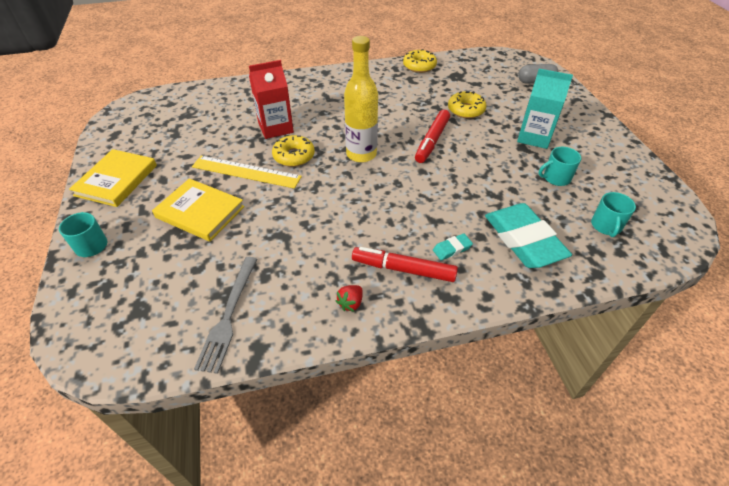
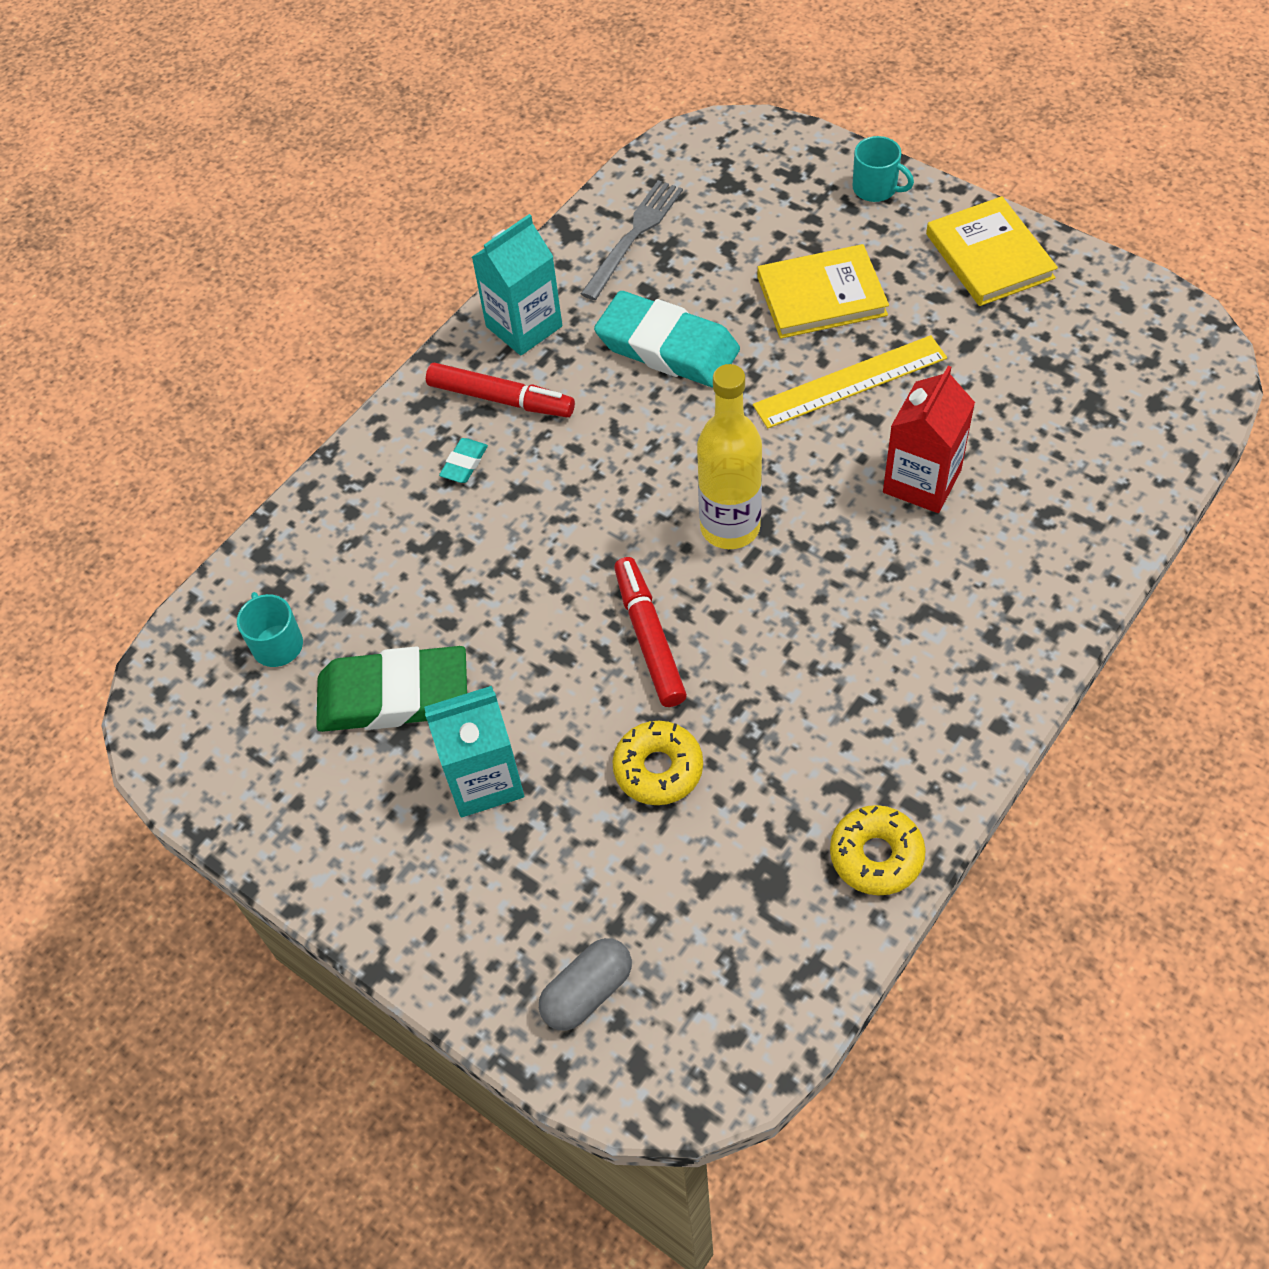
camera: 145 degrees right, 10 degrees up
(229, 315) = (634, 236): grey fork -> grey fork turned 60 degrees clockwise
(294, 156) = (822, 452): yellow donut -> none
(350, 303) = (524, 326): red strawberry -> turquoise carton
(403, 269) = (501, 399): red marker -> red marker turned 45 degrees clockwise
(523, 240) = (381, 540): turquoise eraser -> turquoise eraser (667, 347)
(556, 178) = (394, 696): turquoise mug -> green eraser

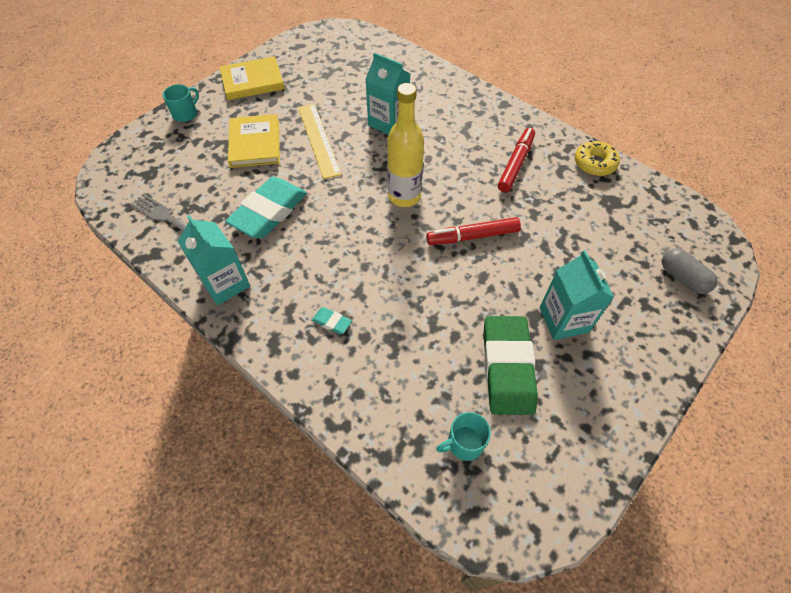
camera: 90 degrees left, 0 degrees up
(501, 399) = (283, 299): red marker -> red marker (515, 164)
(658, 769) = (553, 239): yellow donut -> none
(922, 481) = (388, 122): red carton -> turquoise carton

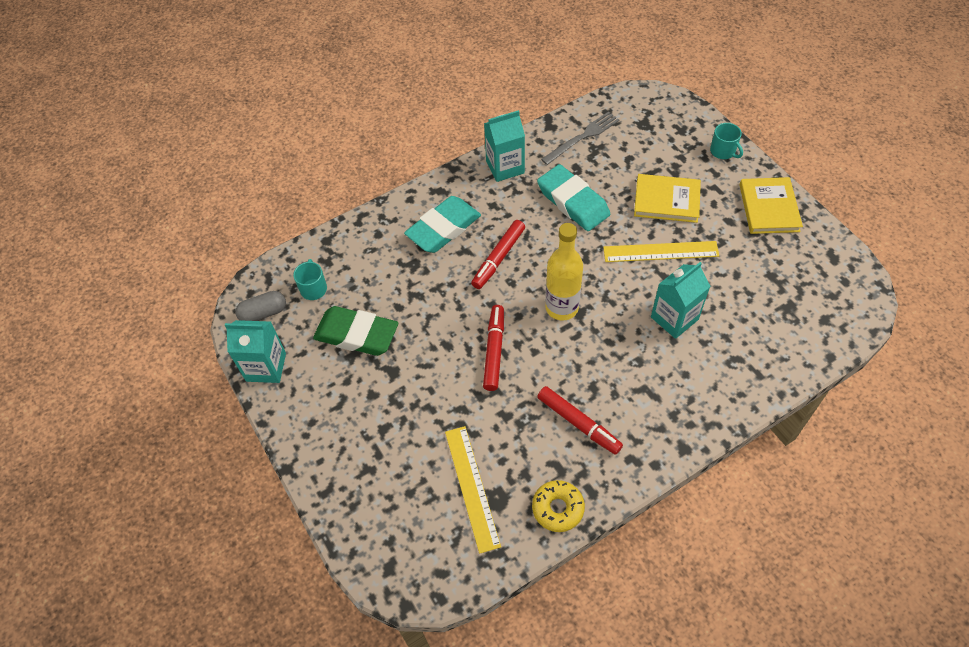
camera: 110 degrees right, 0 degrees up
(332, 322) = (443, 228): turquoise eraser -> turquoise eraser, size x2.42
(360, 259) = (498, 258): none -> red marker
(564, 319) = (380, 393): turquoise carton -> turquoise carton (266, 367)
(612, 220) = (472, 487): none -> yellow ruler
(683, 278) = (381, 520): grey capsule -> grey capsule (263, 313)

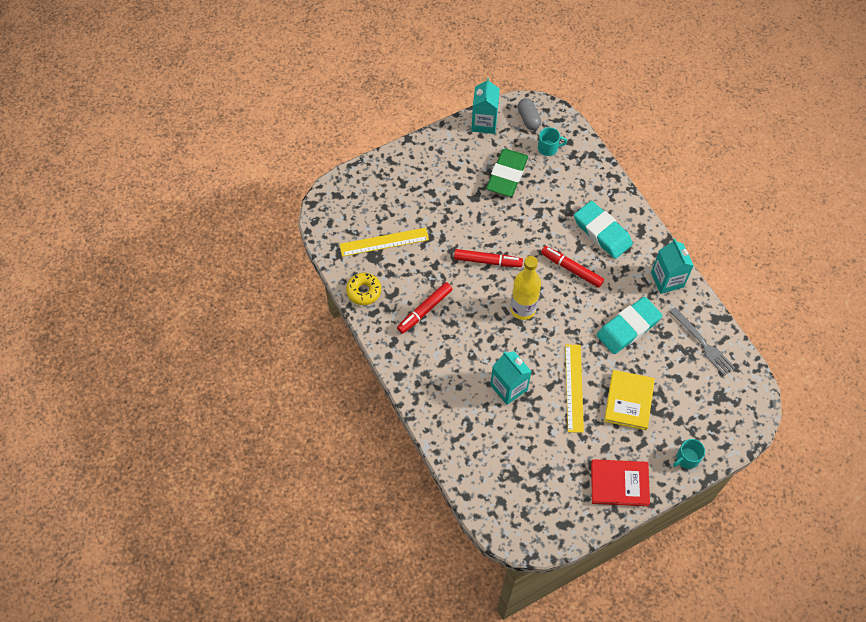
camera: 90 degrees right, 5 degrees up
(768, 208) = (619, 483): yellow book -> red book

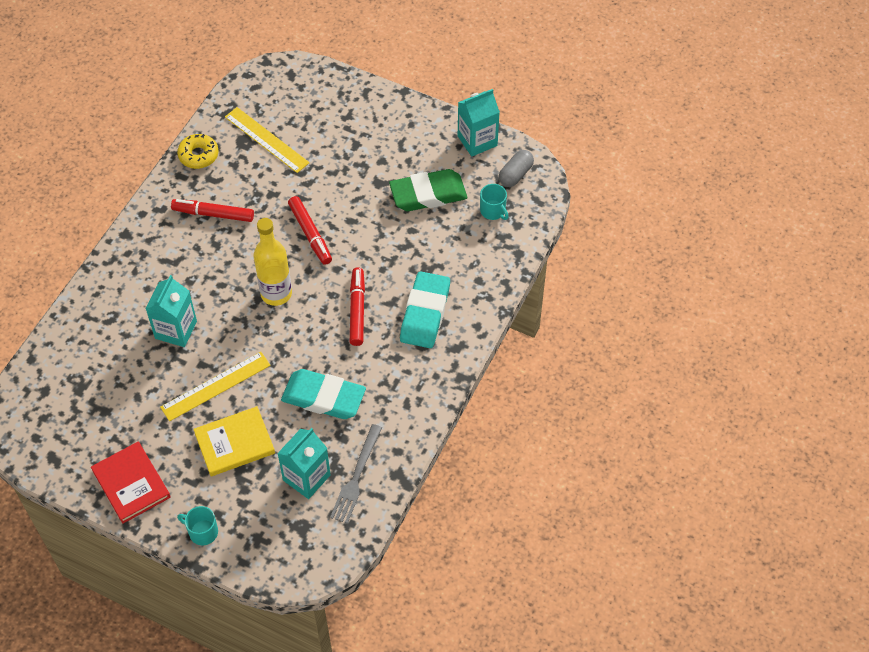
camera: 55 degrees right, 5 degrees down
(667, 280) = (412, 403): turquoise carton -> turquoise carton (306, 477)

